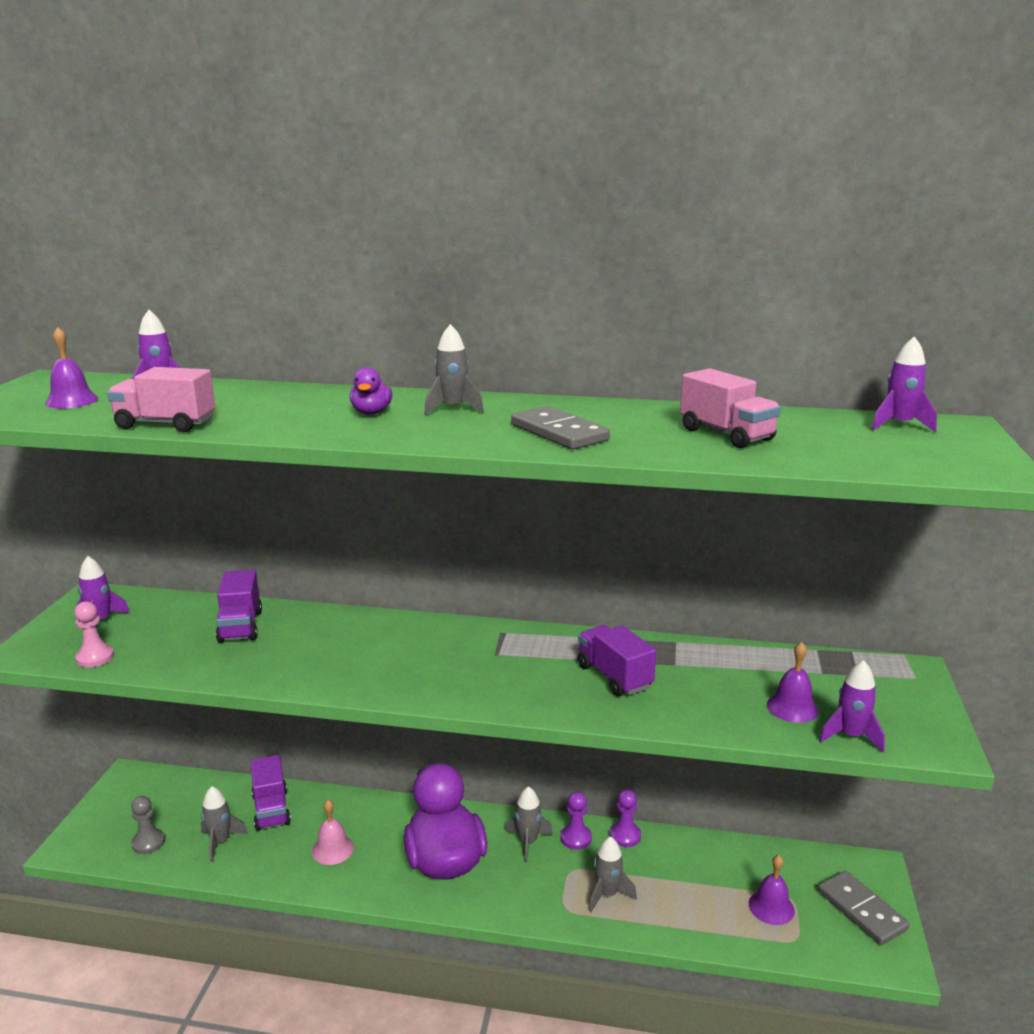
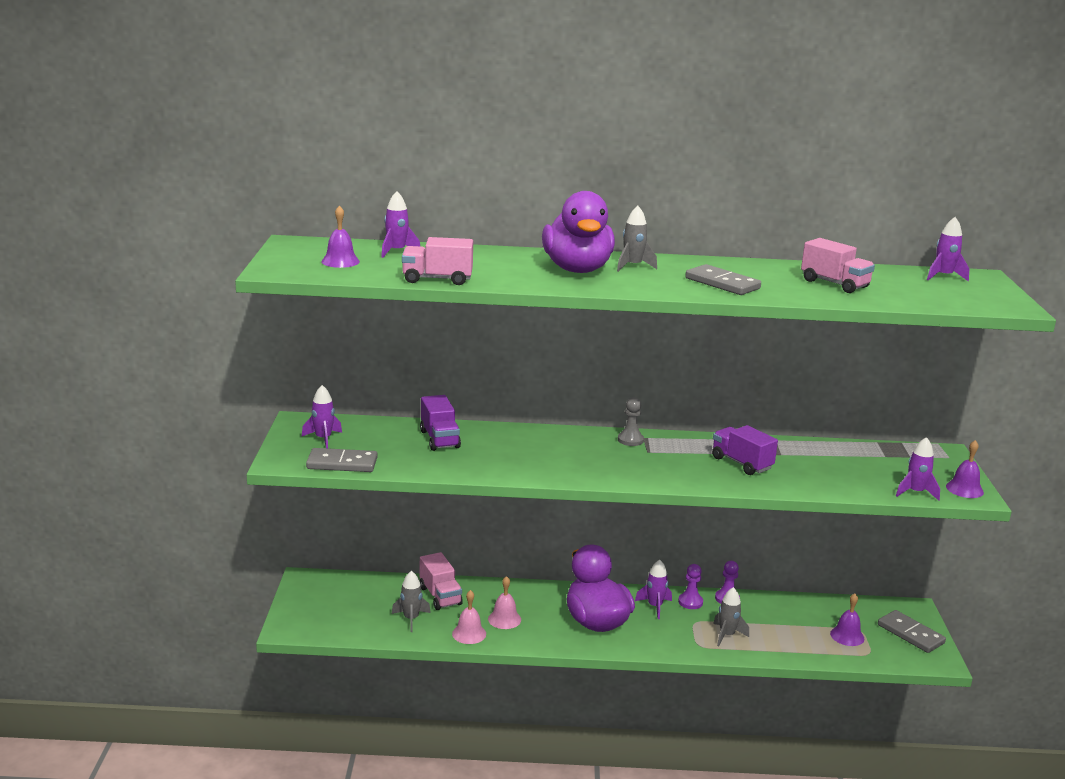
camera: 10 degrees left, 0 degrees up
(95, 657) = (342, 463): pink pawn -> grey domino
(148, 842) = (352, 622): grey pawn -> grey pawn (630, 440)
(271, 809) = (440, 596): purple truck -> pink truck
(279, 869) = (469, 633): none -> pink bell
(371, 413) = (577, 269): purple duck -> purple duck, size x2.34
(528, 842) = (655, 606): grey rocket -> purple rocket
(792, 707) = (872, 477): purple bell -> purple bell (964, 489)

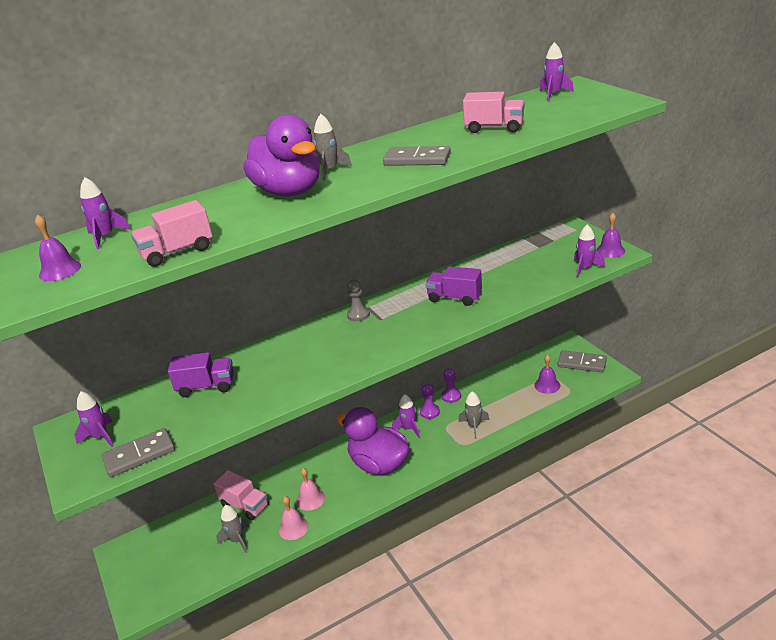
camera: 25 degrees left, 10 degrees up
(439, 439) = (206, 386): purple truck -> purple truck turned 45 degrees counterclockwise

